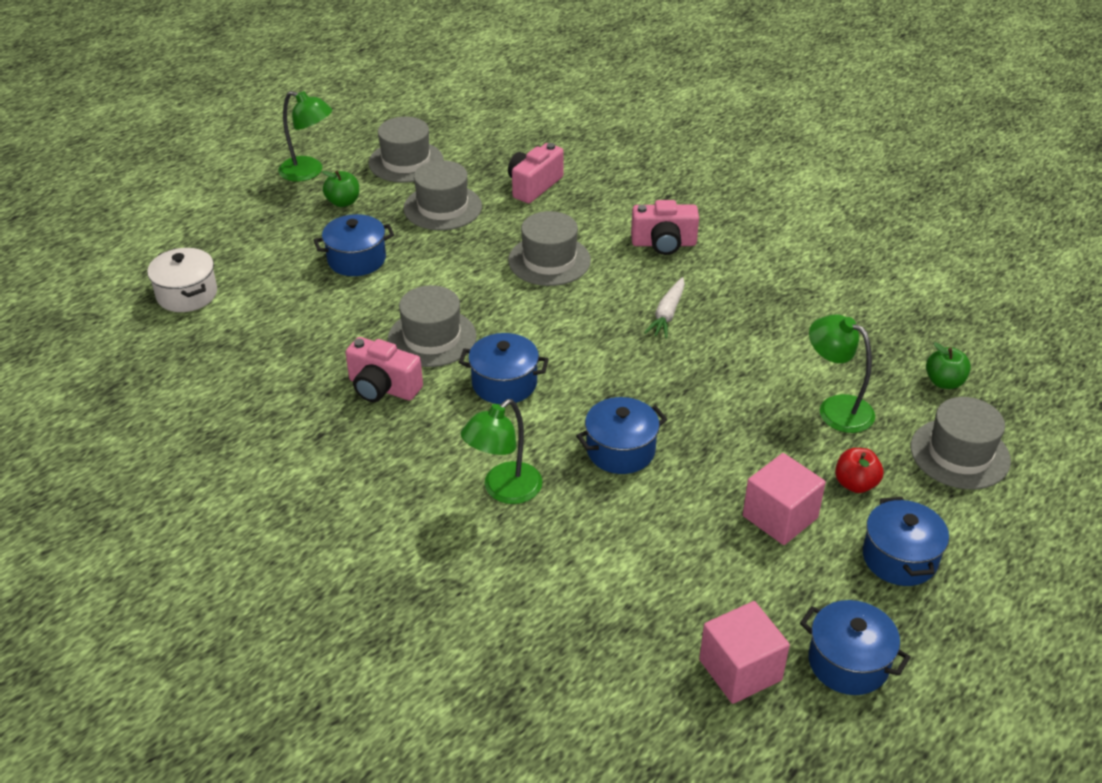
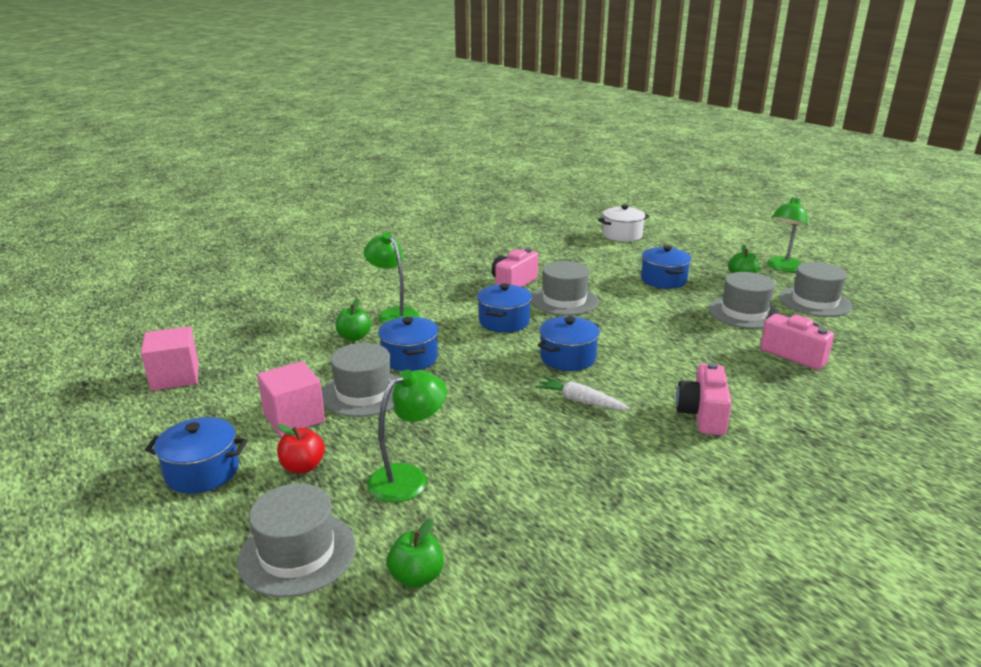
camera: 100 degrees right, 15 degrees down
(549, 260) = (667, 352): grey hat -> grey hat (363, 393)
(581, 515) = (354, 337): none -> green apple
(848, 662) = (134, 421): blue pot -> blue pot (567, 358)

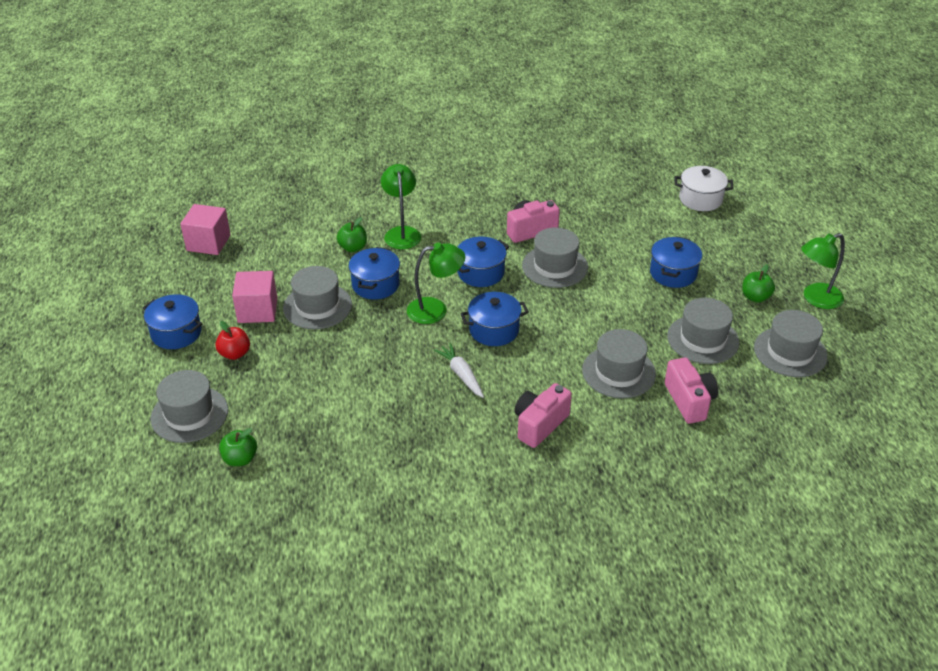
camera: 30 degrees right, 15 degrees up
(408, 478) = (290, 389): green lamp -> green lamp (435, 310)
(713, 353) = (618, 372): none -> grey hat

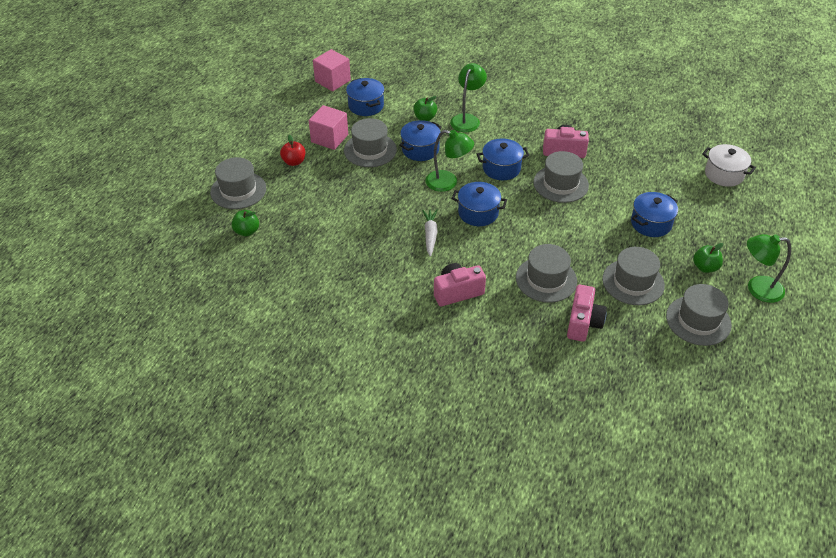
camera: 30 degrees right, 5 degrees up
(176, 333) = (269, 134): blue pot -> blue pot (366, 106)

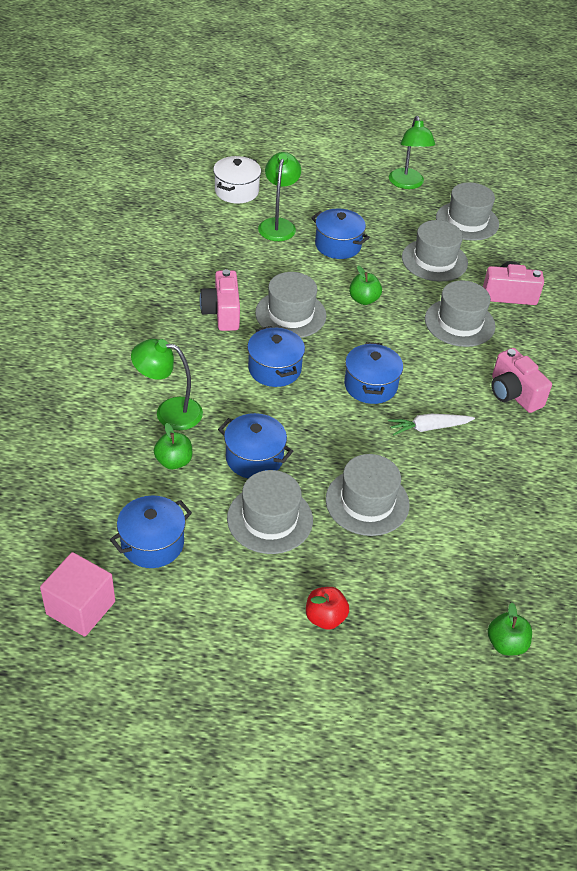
camera: 105 degrees left, 0 degrees up
(238, 190) = (419, 683): grey hat -> grey hat (367, 502)
(329, 138) = (252, 579): pink cube -> none
(448, 183) = (320, 420): green lamp -> green lamp (278, 225)
(705, 267) = (391, 213): green apple -> green apple (363, 299)

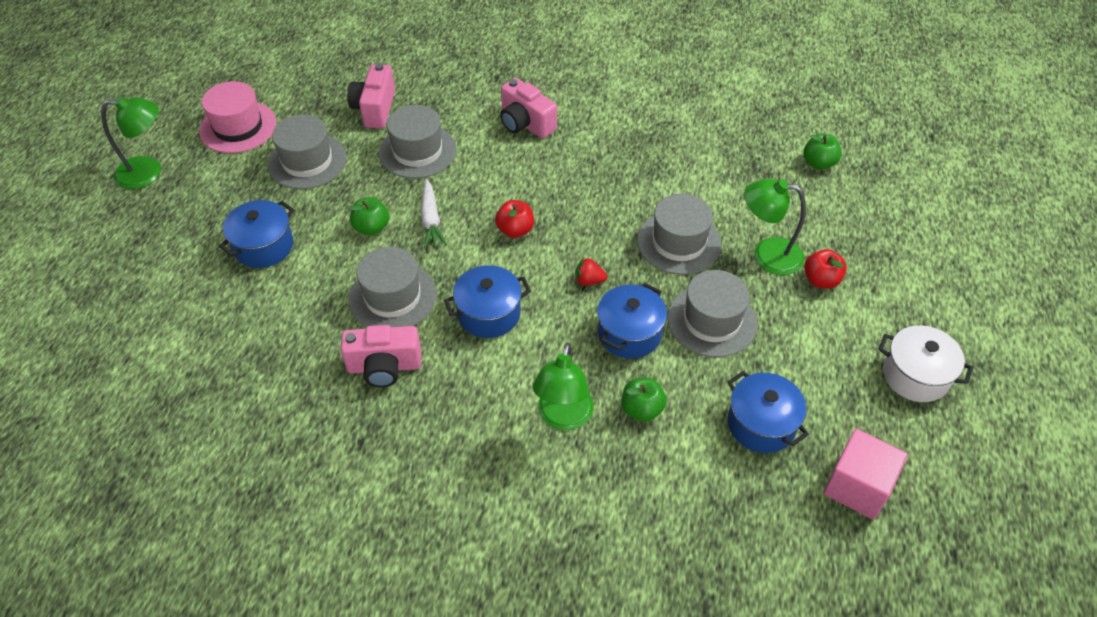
camera: 85 degrees left, 5 degrees up
(236, 191) = (117, 353): white pot -> white pot (915, 375)
(278, 225) = (208, 306): green lamp -> green lamp (767, 255)
(314, 433) = (589, 281): none -> red strawberry
(370, 385) = (515, 230): blue pot -> red apple
(428, 428) = (575, 189): white carrot -> white carrot (431, 219)
(467, 221) = (238, 127): grey hat -> pink hat
(513, 394) = (525, 123): pink camera -> pink camera turned 75 degrees clockwise

